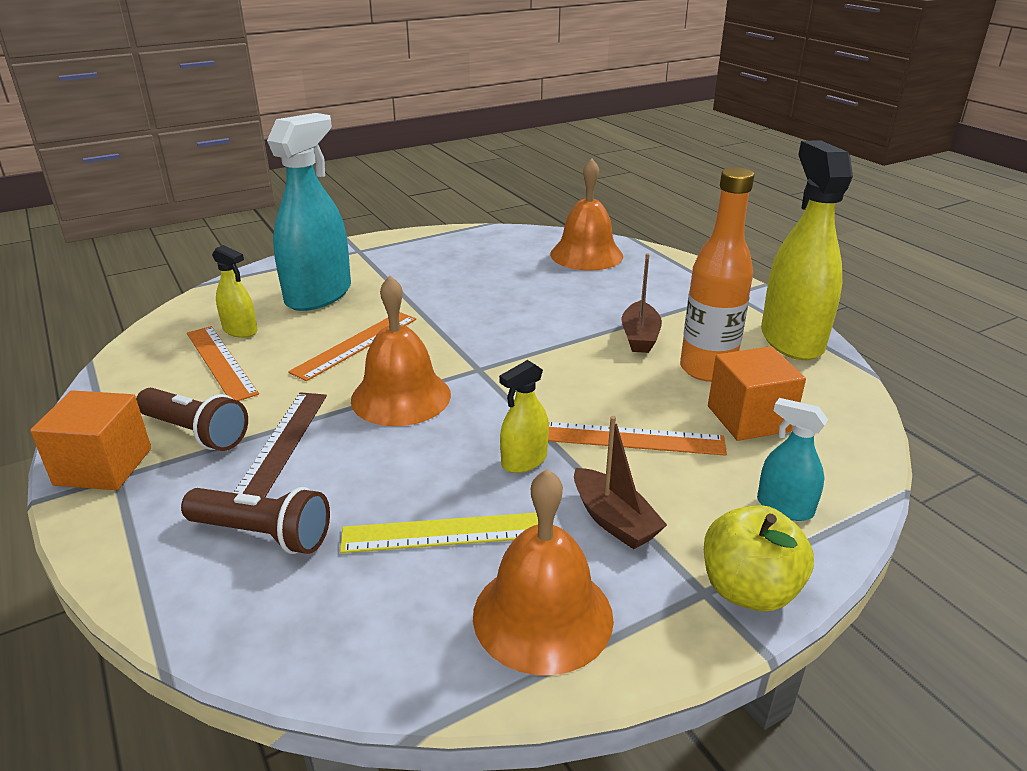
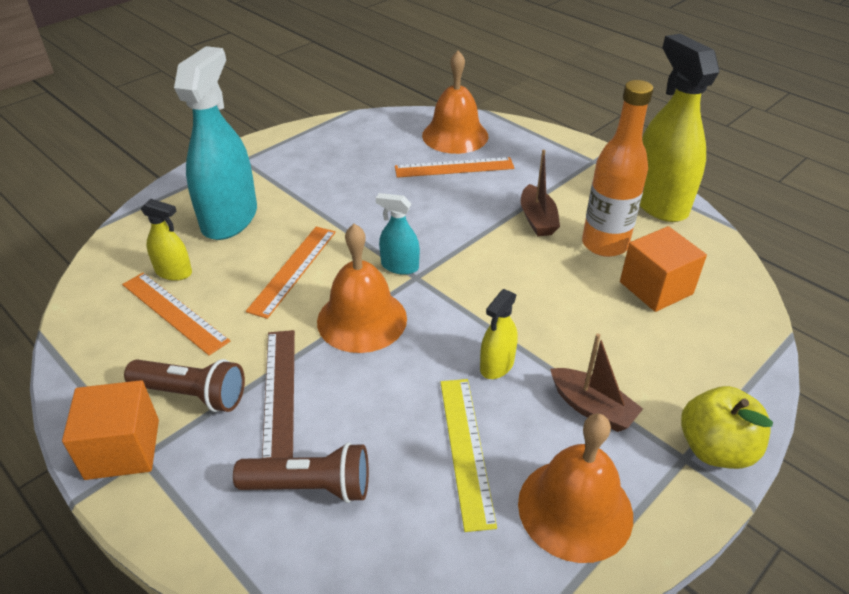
camera: 15 degrees left, 10 degrees up
(447, 532) = (466, 449): yellow ruler -> yellow ruler turned 75 degrees counterclockwise
(633, 439) = (575, 326): orange ruler -> orange ruler (454, 167)
(784, 507) = (713, 368): turquoise spray bottle -> turquoise spray bottle (399, 266)

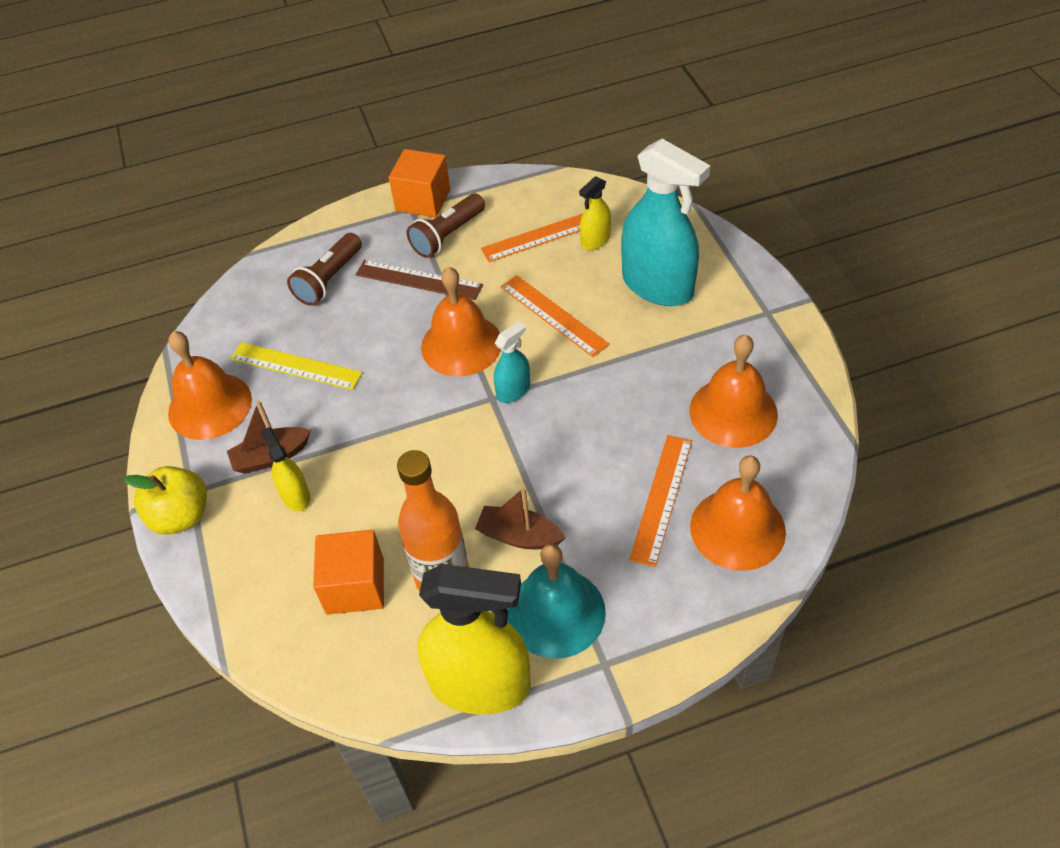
camera: 120 degrees right, 10 degrees up
(356, 155) = (733, 412): none -> orange bell
(497, 365) = (353, 414): yellow spray bottle -> yellow spray bottle (295, 496)
(579, 187) = (556, 612): none -> turquoise bell

